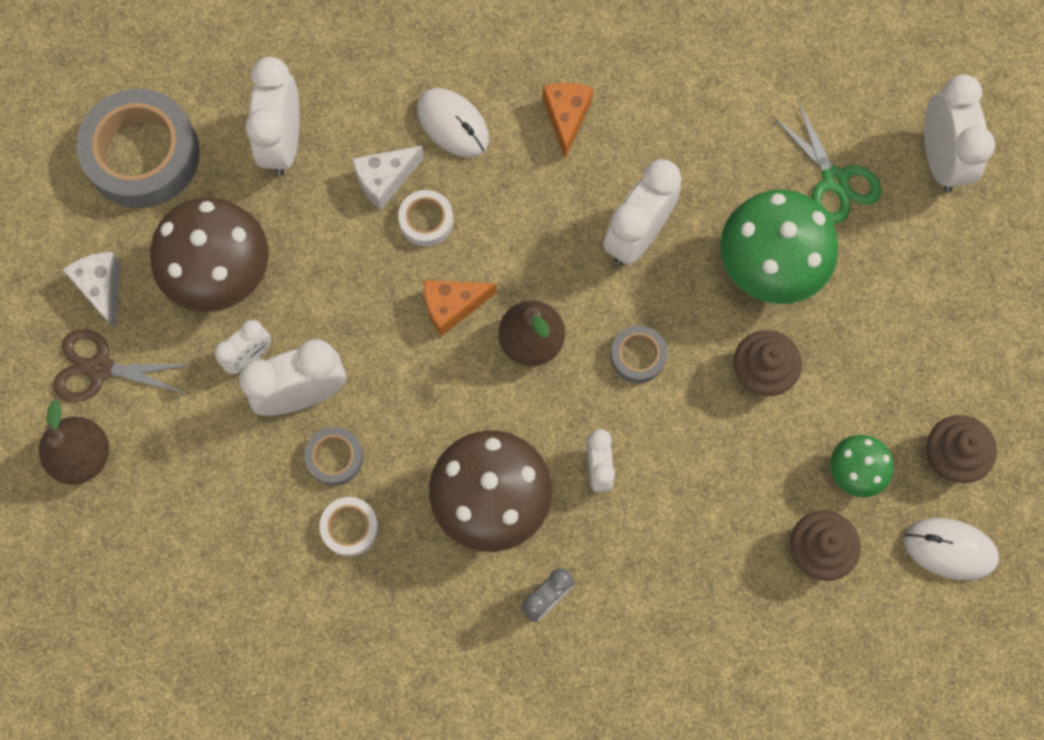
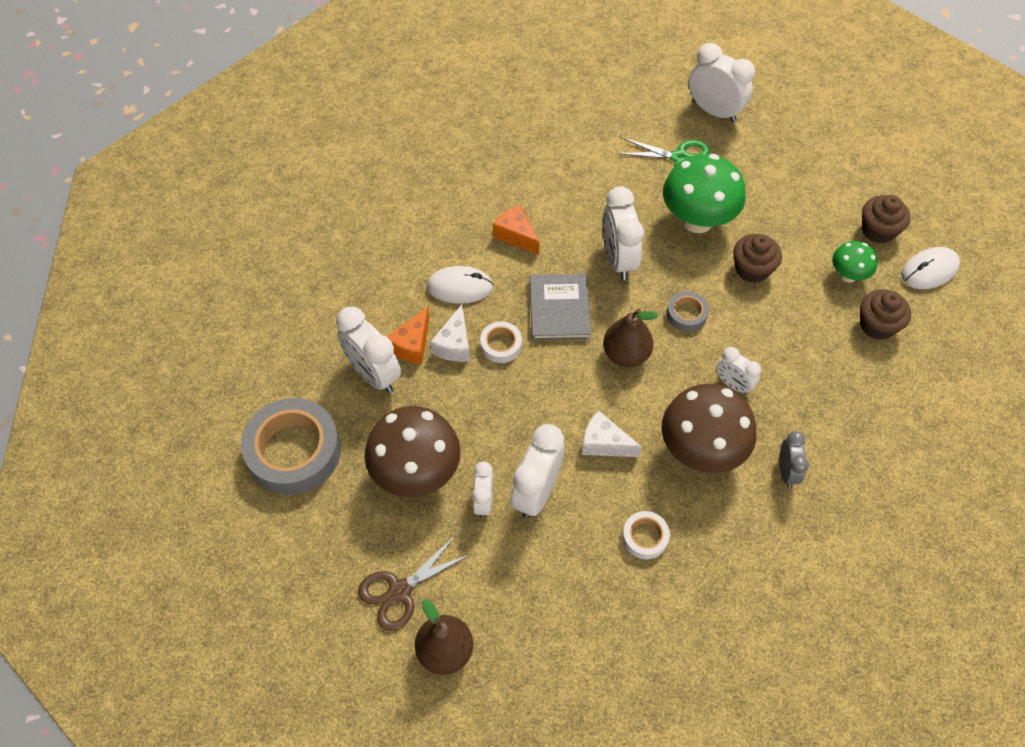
camera: 45 degrees left, 15 degrees down
(102, 288) = (350, 546): white cheese -> white cheese (604, 443)
(335, 457) = (593, 509): grey tape -> none
(452, 307) = (565, 374): orange cheese -> orange cheese (412, 345)
(521, 235) = (559, 309): none -> grey book

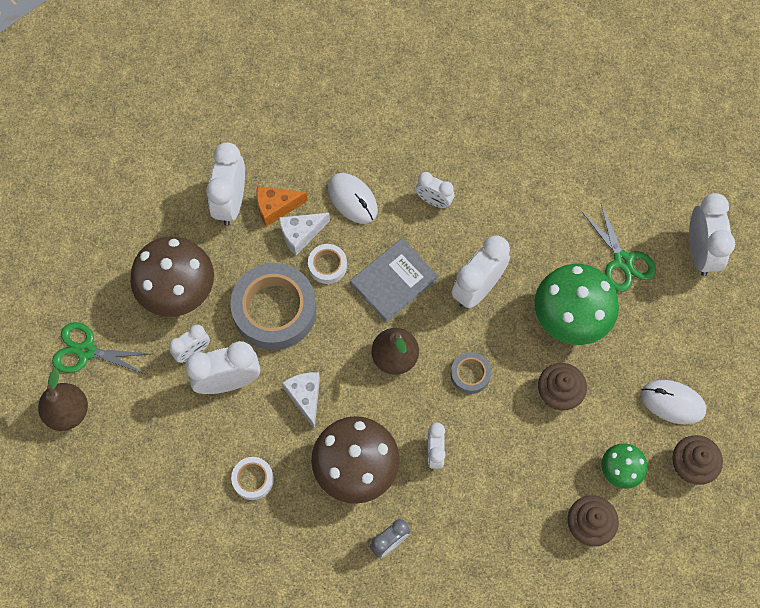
camera: 50 degrees right, 10 degrees up
(294, 451) = (131, 203): grey tape -> grey tape (274, 310)
(400, 591) = (86, 351): brown scissors -> green scissors
(516, 236) = (434, 201): orange cheese -> white clock
(929, 270) = (685, 532): white mouse -> white mouse (672, 402)

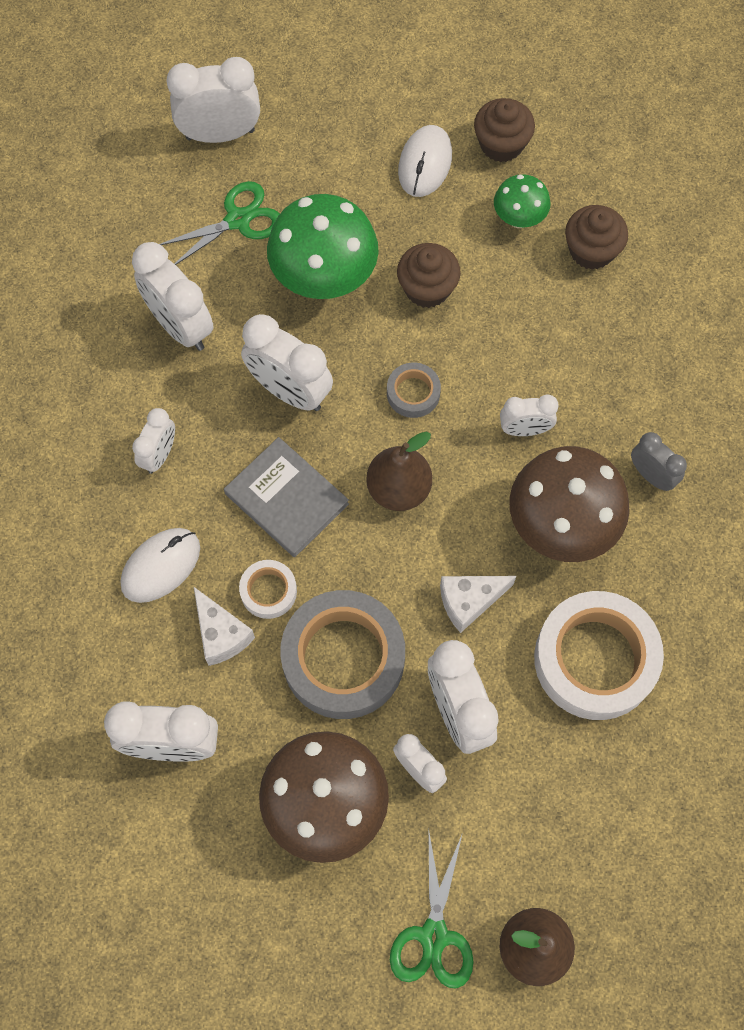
camera: 95 degrees left, 0 degrees up
(253, 479) = (595, 659): white tape -> white tape, size x2.13
(276, 207) = (178, 675): orange cheese -> none
(534, 218) = (180, 326): none -> white clock

